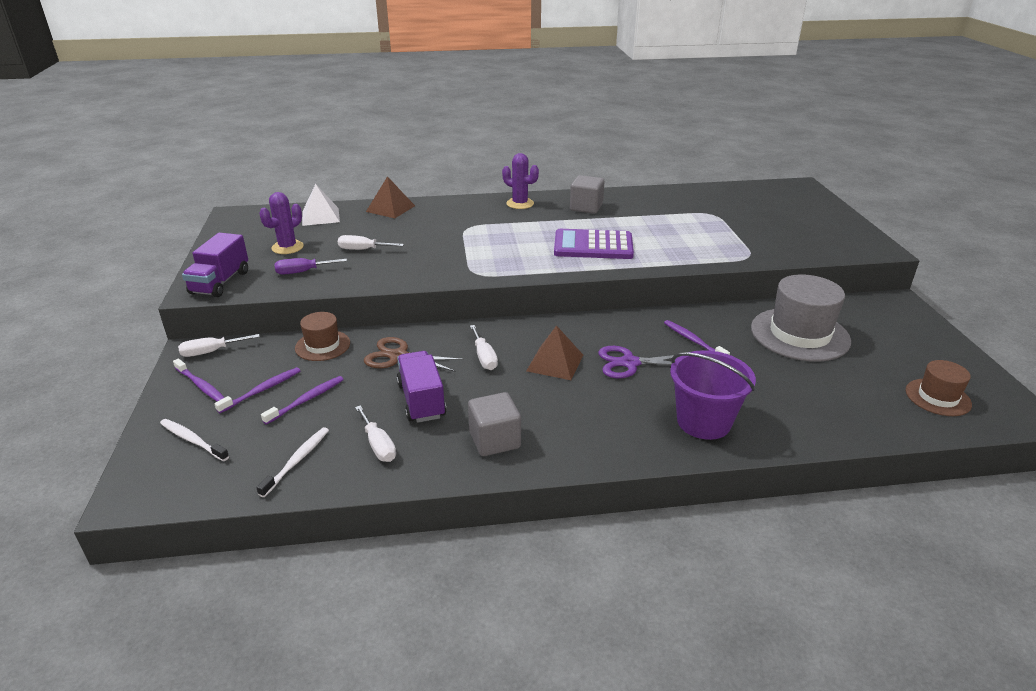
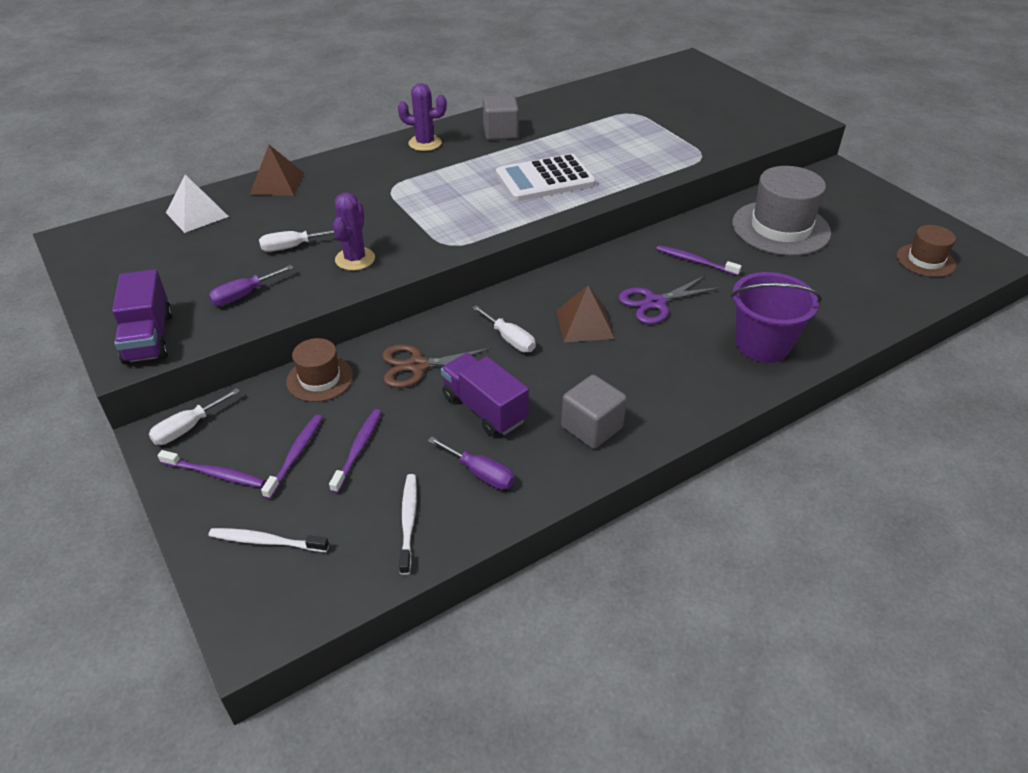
camera: 25 degrees left, 10 degrees up
(287, 247) = (193, 267): purple cactus -> purple cactus (355, 259)
(378, 445) = (480, 473): white screwdriver -> purple screwdriver
(593, 246) = (545, 179): purple calculator -> white calculator

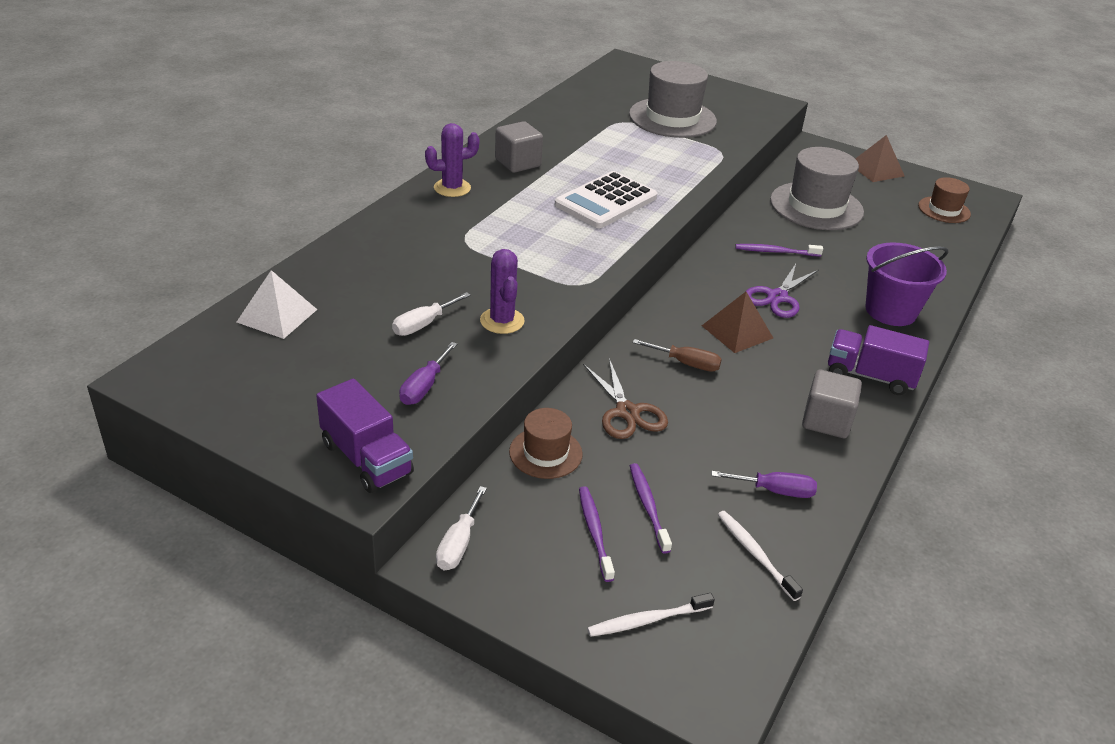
camera: 30 degrees left, 5 degrees down
(215, 474) = (533, 577): purple toothbrush -> none
(277, 183) = (334, 262): brown pyramid -> brown pyramid (876, 170)
(417, 366) = (627, 412): brown scissors -> brown scissors turned 75 degrees counterclockwise
(484, 409) = (724, 433): purple truck -> purple truck (870, 376)
(510, 339) = (686, 363): white screwdriver -> brown screwdriver
(684, 117) = (672, 118): none -> grey hat

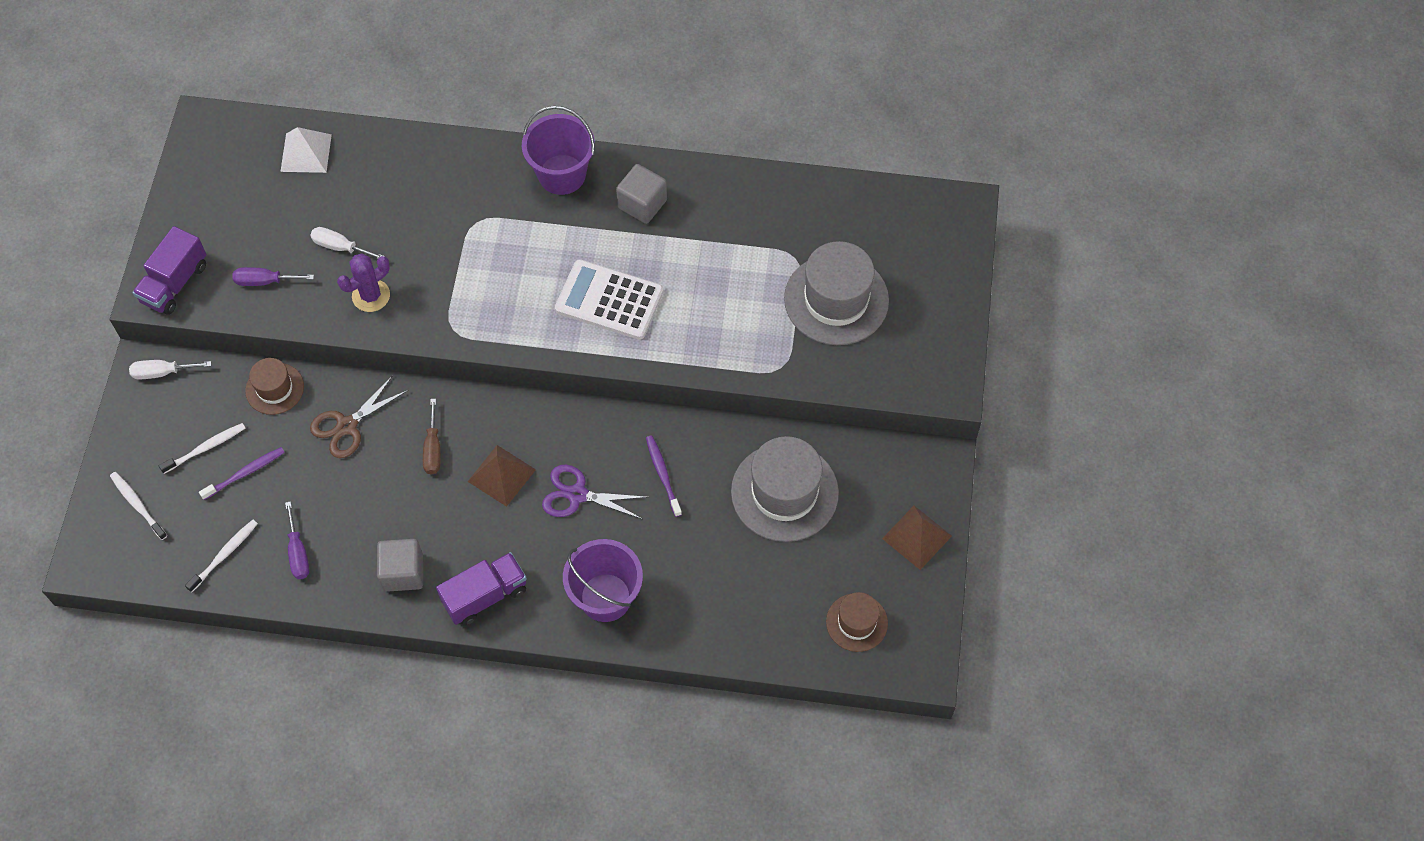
camera: 70 degrees right, 25 degrees up
(452, 188) = (562, 174): purple cactus -> purple bucket
(594, 532) = (206, 448): purple toothbrush -> white toothbrush
(870, 376) = (485, 596): purple truck -> purple truck turned 60 degrees clockwise

